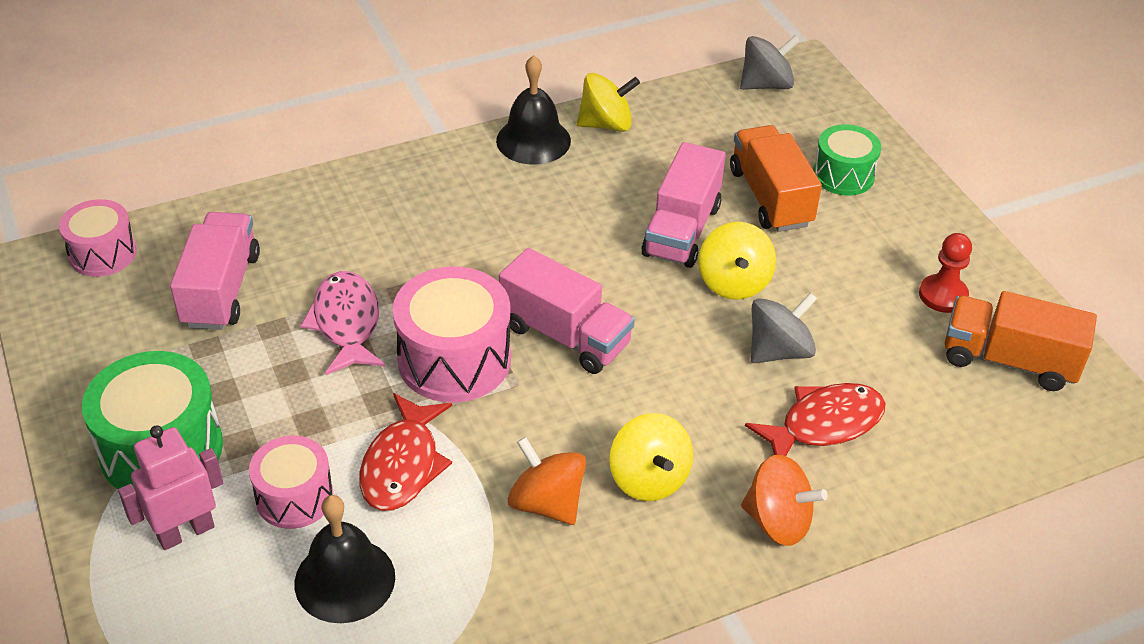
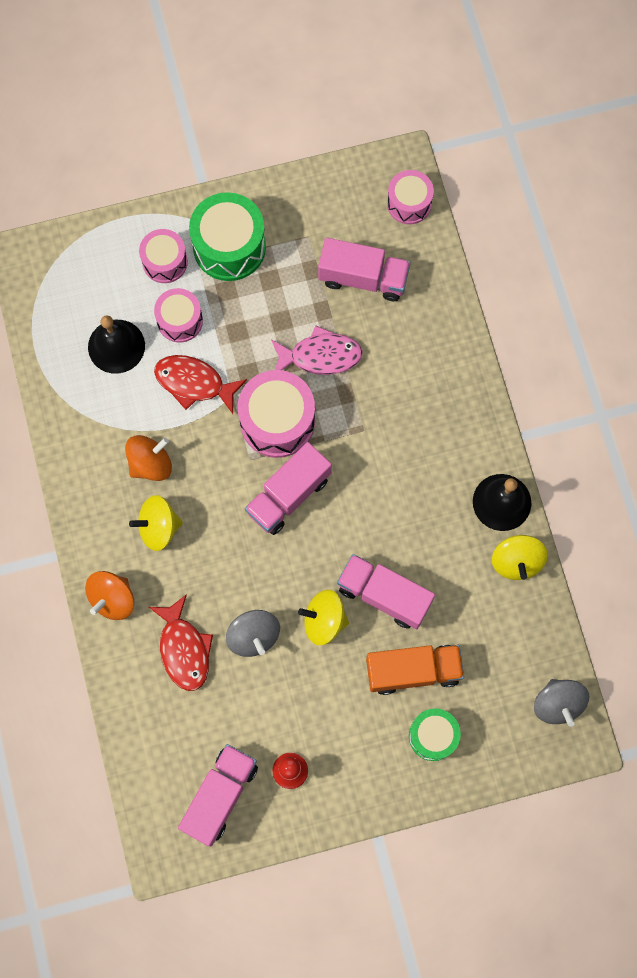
camera: 100 degrees right, 30 degrees up
(185, 532) = (165, 262): pink robot -> pink drum
(1008, 360) = (220, 796): orange truck -> pink truck

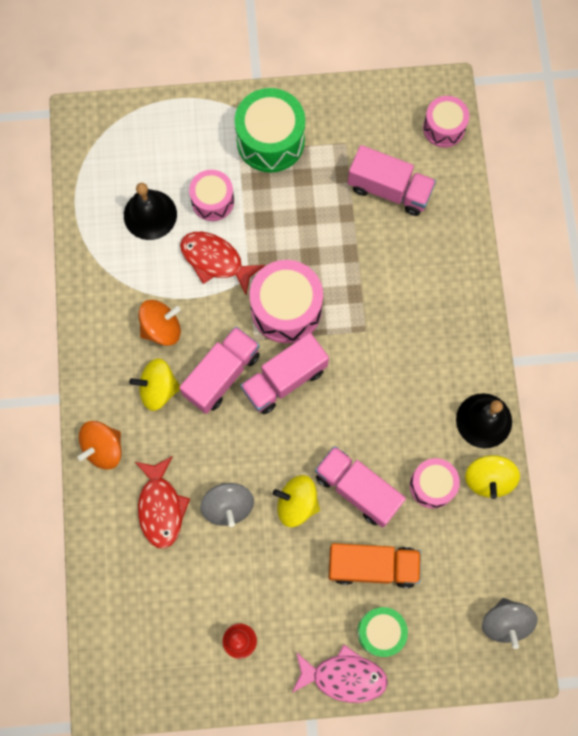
camera: 10 degrees right, 0 degrees up
(165, 262) = (209, 145): pink drum -> pink drum (432, 485)
(220, 796) = (169, 653): pink truck -> pink truck (222, 375)
(320, 356) = (337, 255): pink fish -> pink fish (343, 677)

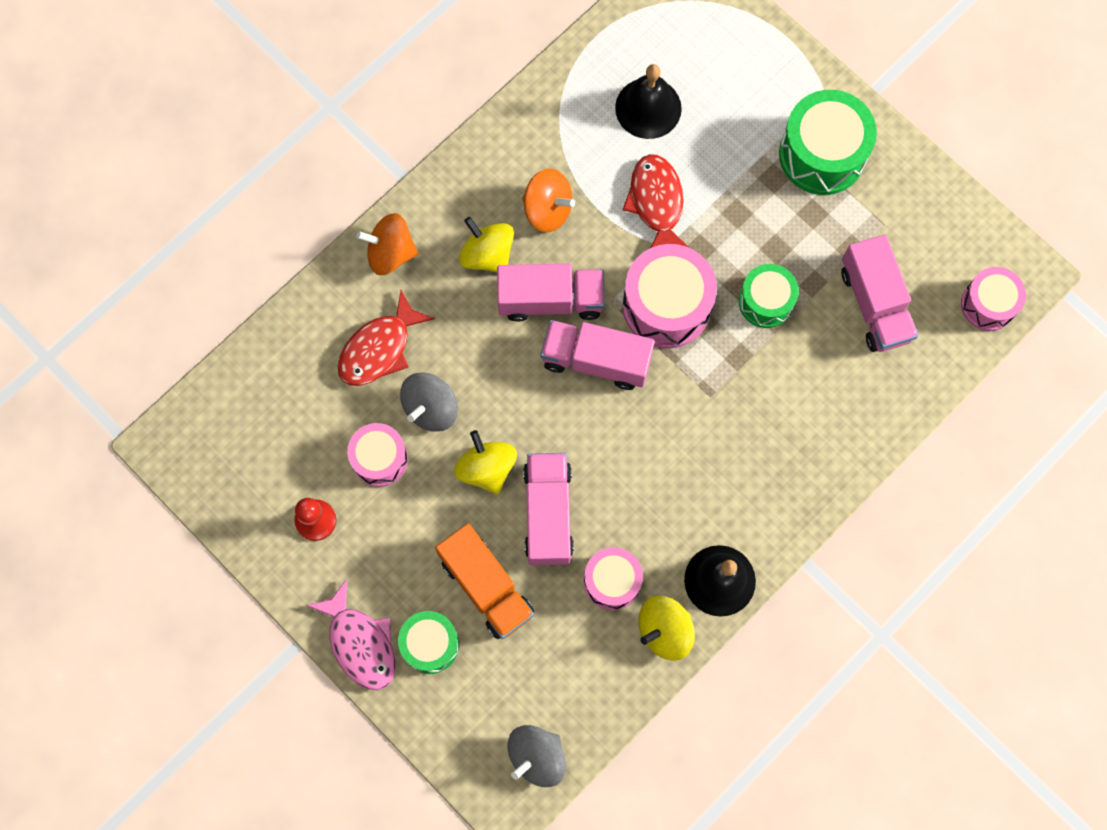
camera: 50 degrees right, 0 degrees up
(212, 201) = (713, 152): pink drum -> pink drum (380, 459)
(334, 249) = (765, 301): none -> green drum

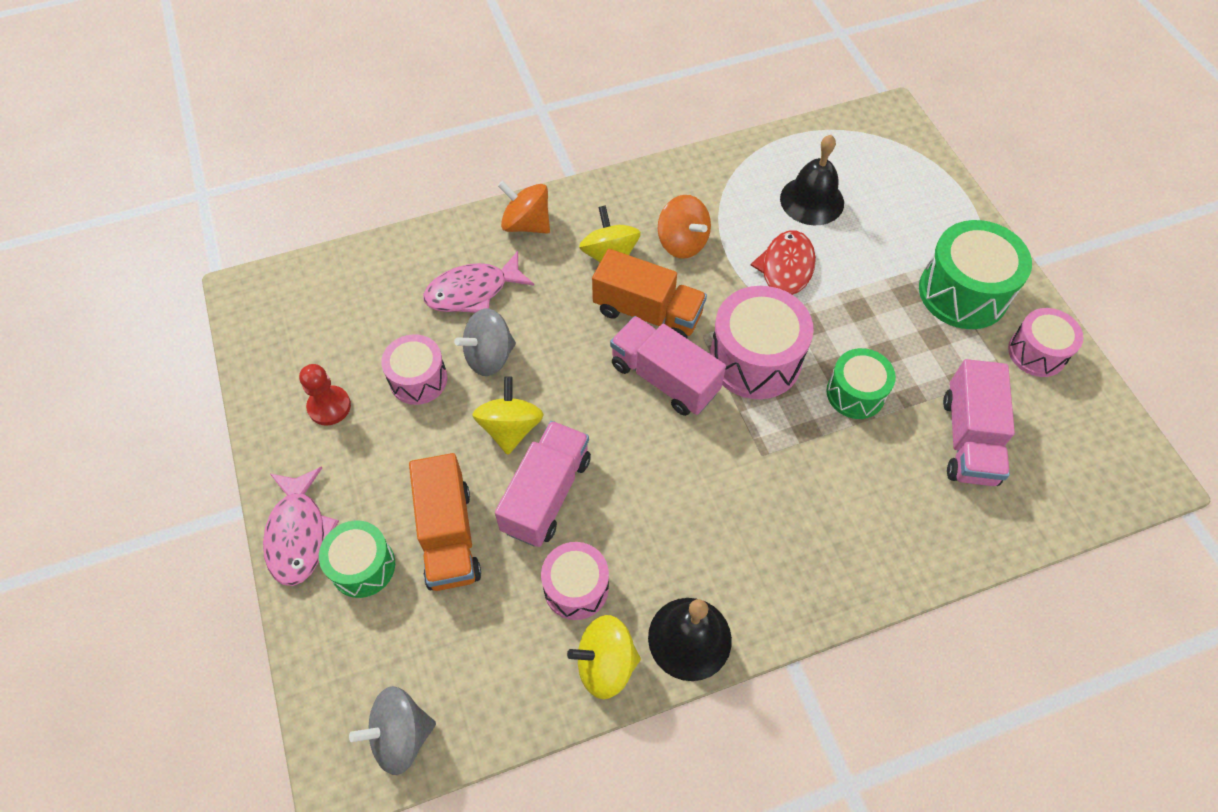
camera: 25 degrees right, 15 degrees down
(379, 348) = (473, 291): red fish -> pink fish
(550, 300) = (647, 313): pink truck -> orange truck
(988, 304) = (1094, 487): pink drum -> pink drum (1037, 352)

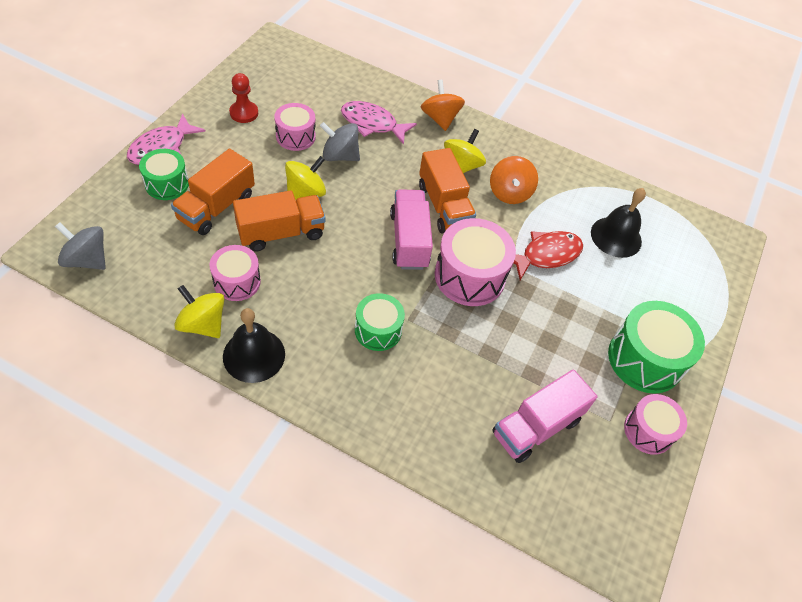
camera: 40 degrees right, 5 degrees down
(546, 494) = (281, 233): pink truck -> orange truck
(855, 393) = (502, 342): green drum -> green drum (378, 330)

